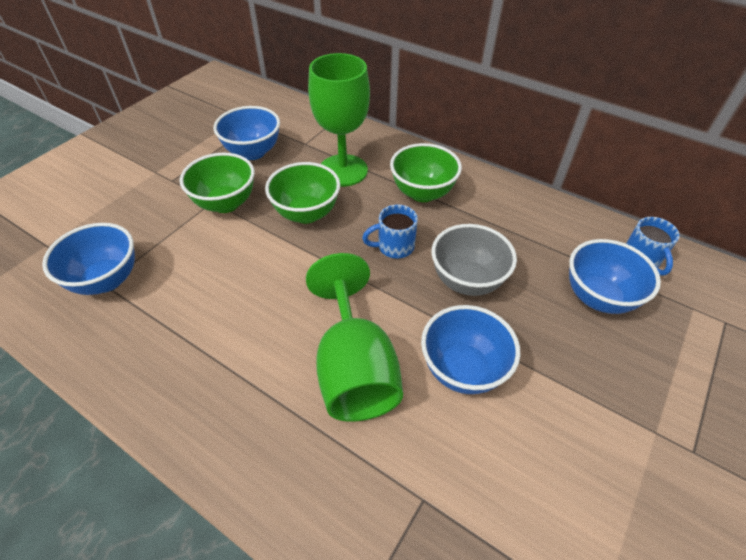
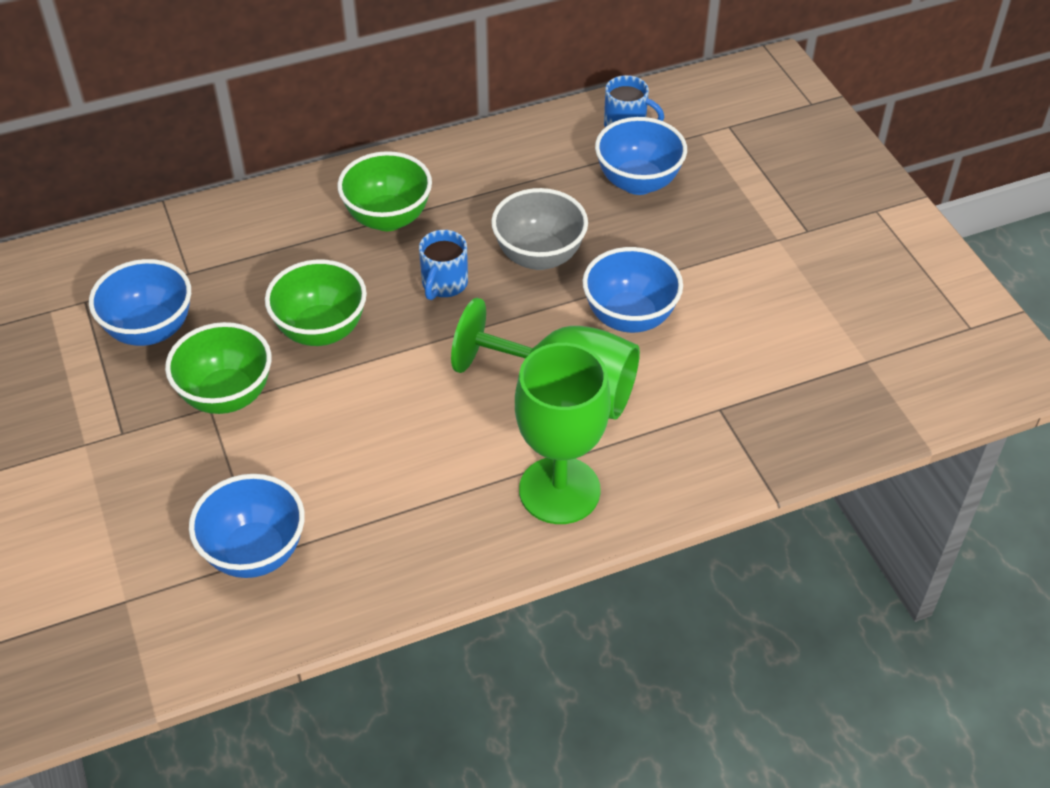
camera: 55 degrees left, 0 degrees up
(343, 170) = (279, 263): green goblet -> green goblet (559, 490)

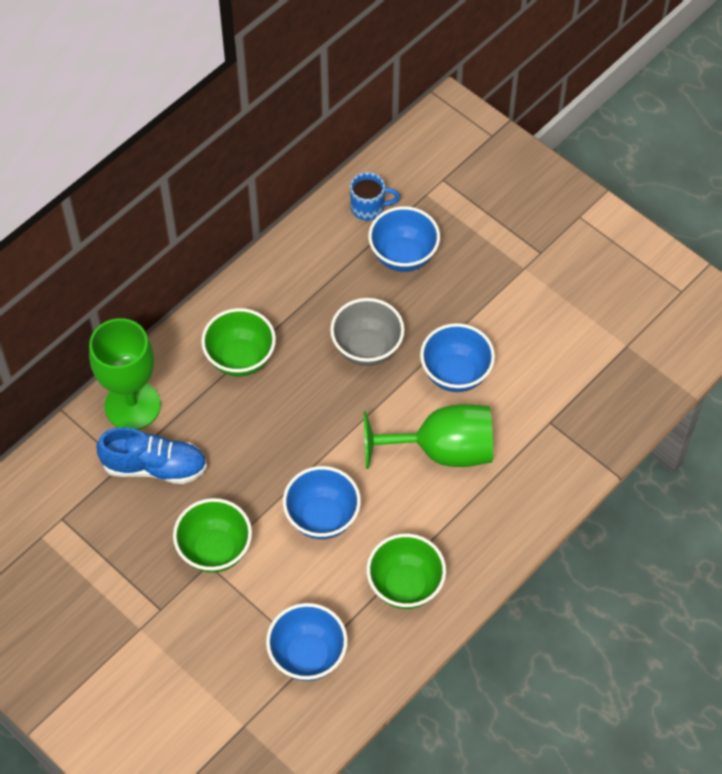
camera: 25 degrees left, 10 degrees up
(150, 330) = (126, 522): blue bowl -> blue bowl (322, 518)
(221, 288) = (155, 467): none -> blue shoe
(321, 330) = (249, 472): green bowl -> green bowl (405, 586)
(444, 284) = (313, 399): blue mug -> none
(559, 490) = (478, 526): green goblet -> green goblet (132, 405)

